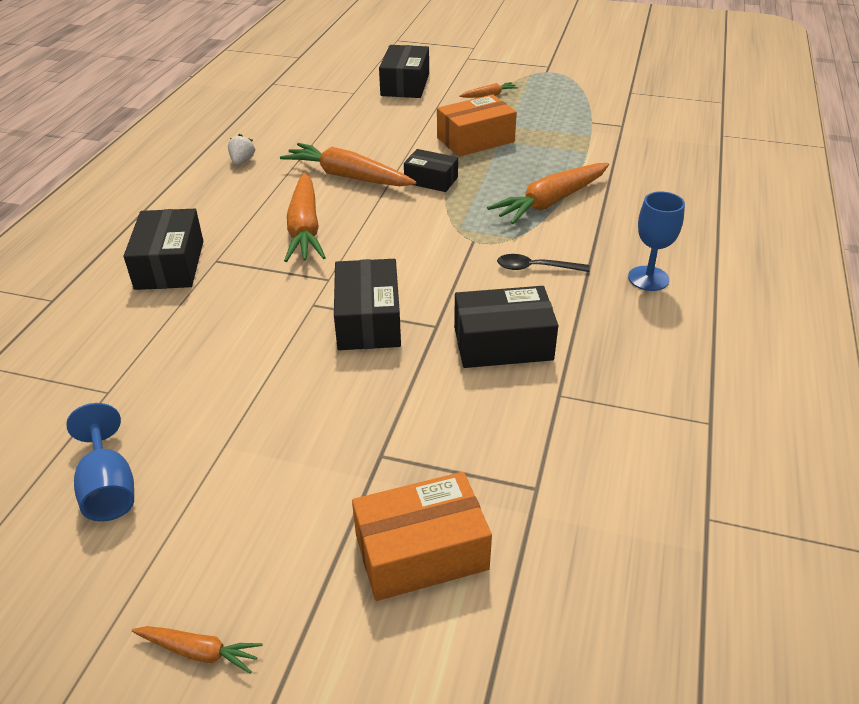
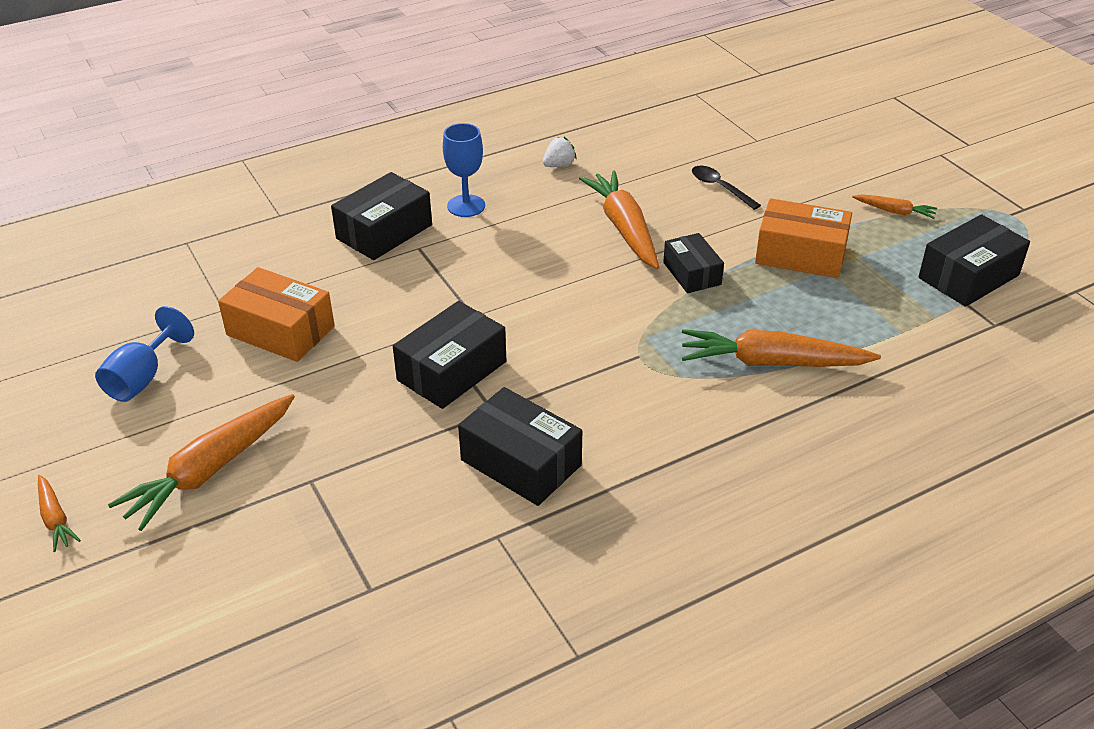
camera: 45 degrees right, 0 degrees up
(305, 228) = (520, 258): orange carrot -> orange carrot (211, 470)
(405, 85) = (822, 156): black box -> black box (968, 276)
(421, 552) = (239, 566): orange box -> orange box (280, 331)
(535, 268) = (653, 416): black spoon -> black spoon (719, 187)
(648, 278) = (742, 497): blue goblet -> blue goblet (466, 206)

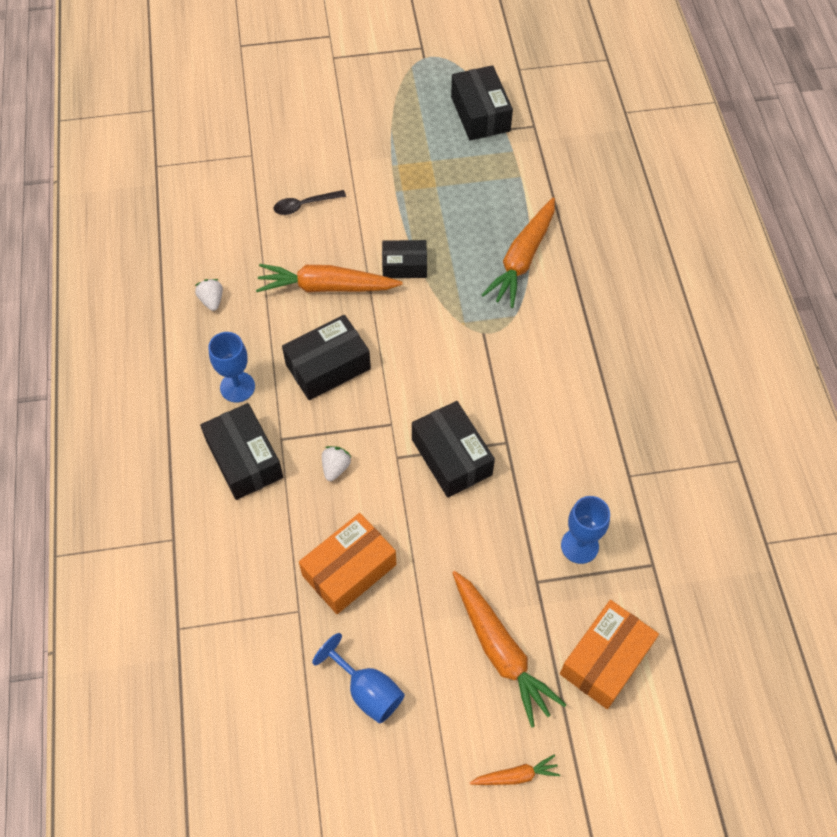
camera: 70 degrees left, 20 degrees up
(373, 509) = (579, 546): none -> blue goblet
(400, 291) = (335, 468): none -> white strawberry
(521, 462) = (565, 441): black box -> black box (328, 366)
(800, 254) = (413, 192): orange box -> orange box (605, 660)
(894, 211) = (389, 117): orange carrot -> none

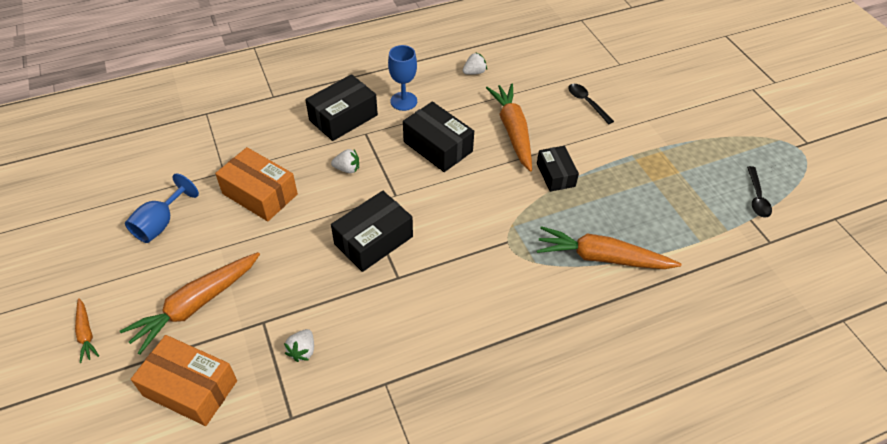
camera: 75 degrees right, 10 degrees down
(480, 114) = (757, 198): black box -> black spoon
(579, 546) = (302, 351): blue goblet -> white strawberry

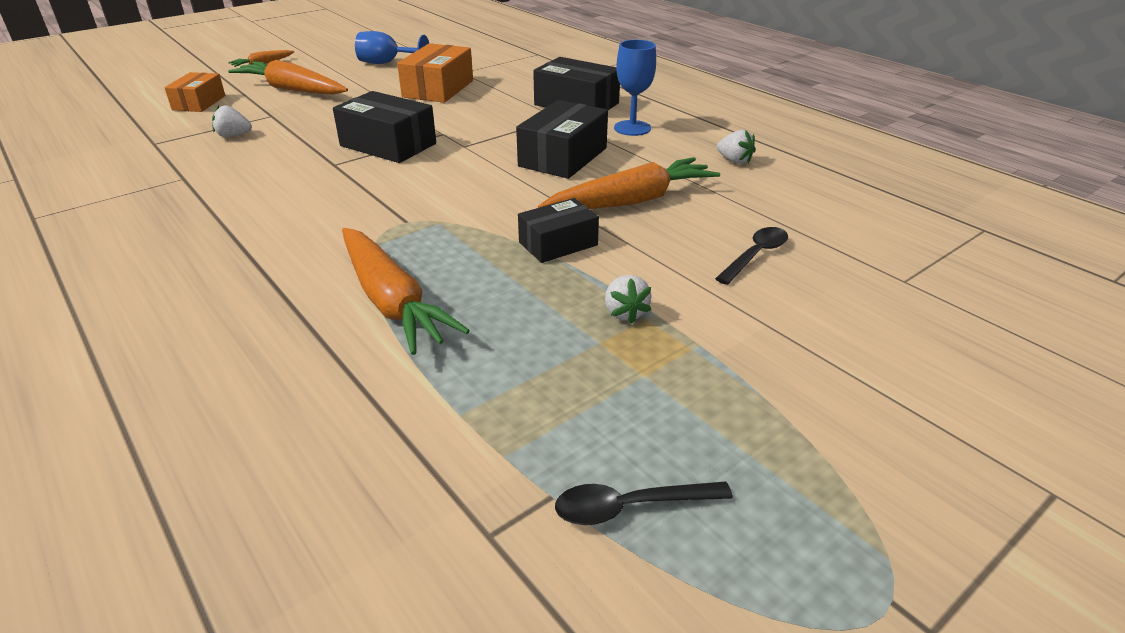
camera: 75 degrees right, 15 degrees down
(190, 388) = (199, 103): orange box -> orange box, size x0.65
(347, 169) = (494, 117): white strawberry -> white strawberry (625, 313)
(602, 258) = (392, 301): orange carrot -> orange carrot turned 150 degrees clockwise

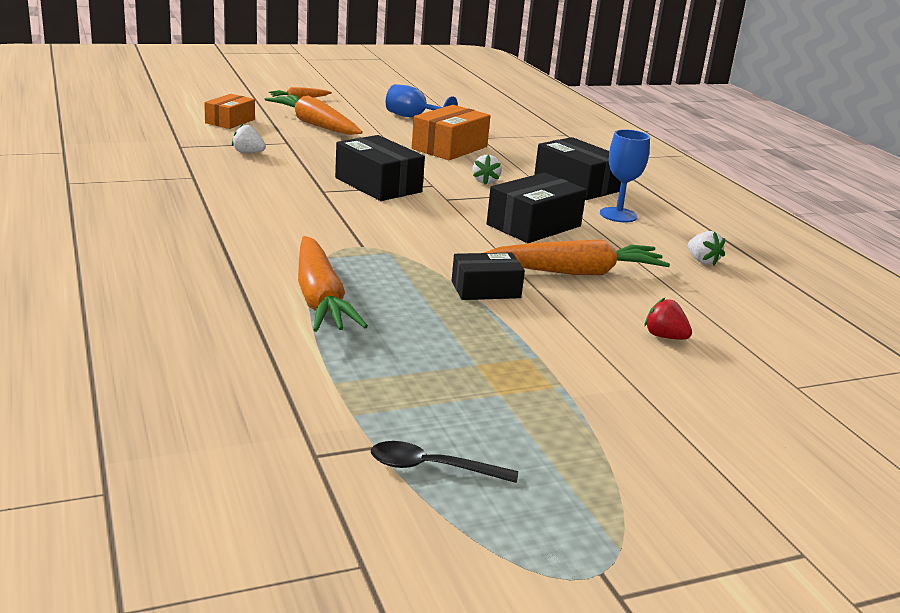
camera: 15 degrees right, 10 degrees down
(625, 313) = (512, 350): white strawberry -> white strawberry (485, 181)
(755, 255) = (664, 337): black spoon -> red strawberry

